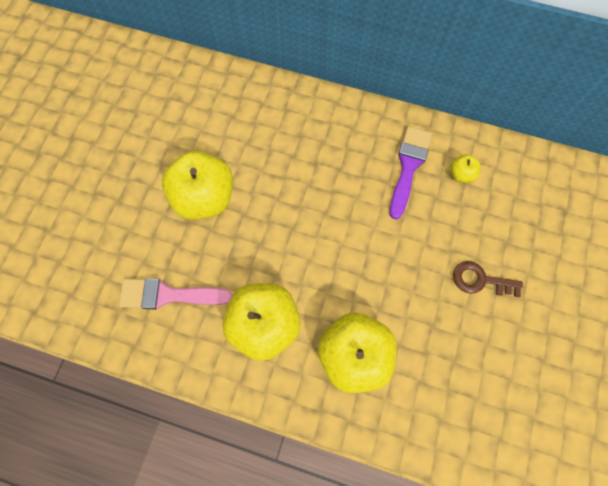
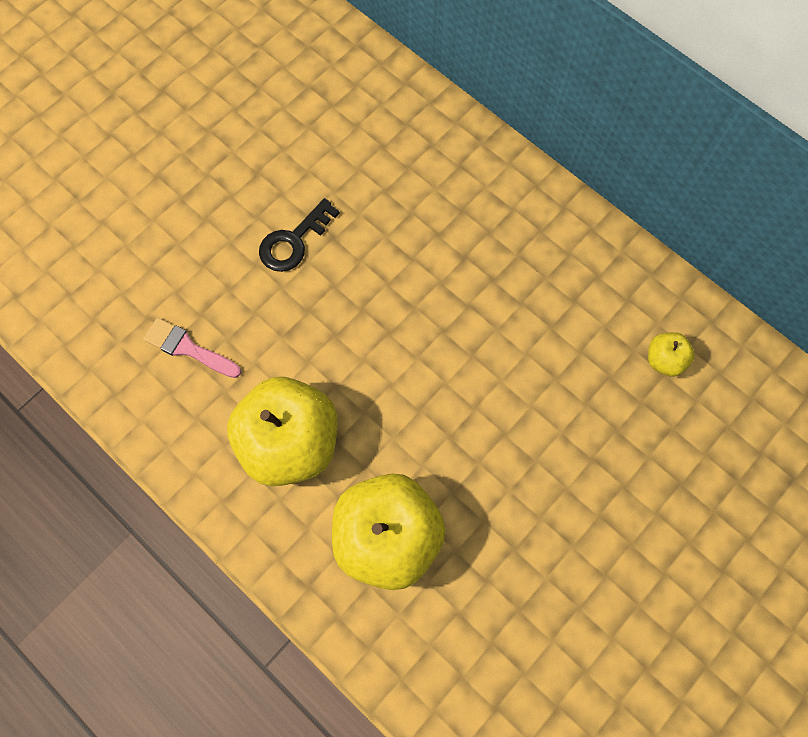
camera: 25 degrees right, 0 degrees up
(169, 295) = (188, 348): pink brush -> pink brush, size x0.66
(204, 198) = (293, 241): yellow apple -> black key
(408, 167) = (593, 317): purple brush -> none
(480, 280) = (614, 518): brown key -> none

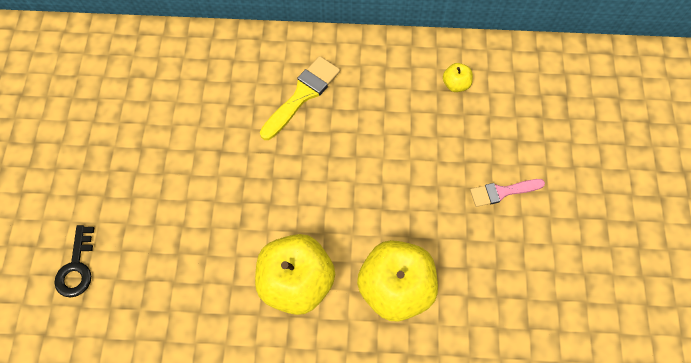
camera: 40 degrees left, 5 degrees down
(188, 348) = (187, 278): pink brush -> pink brush (502, 192)
(293, 241) = (198, 170): black key -> black key (76, 267)
(473, 240) = (302, 95): none -> yellow brush

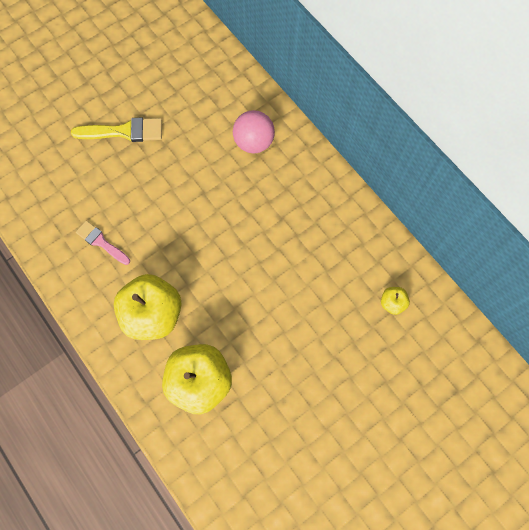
camera: 50 degrees right, 5 degrees up
(76, 267) = (60, 178): black key -> none
(214, 75) = (254, 142): none -> pink ball
(302, 95) = (289, 208): yellow brush -> yellow brush (124, 131)
(502, 192) = (333, 401): pink brush -> pink brush (101, 242)

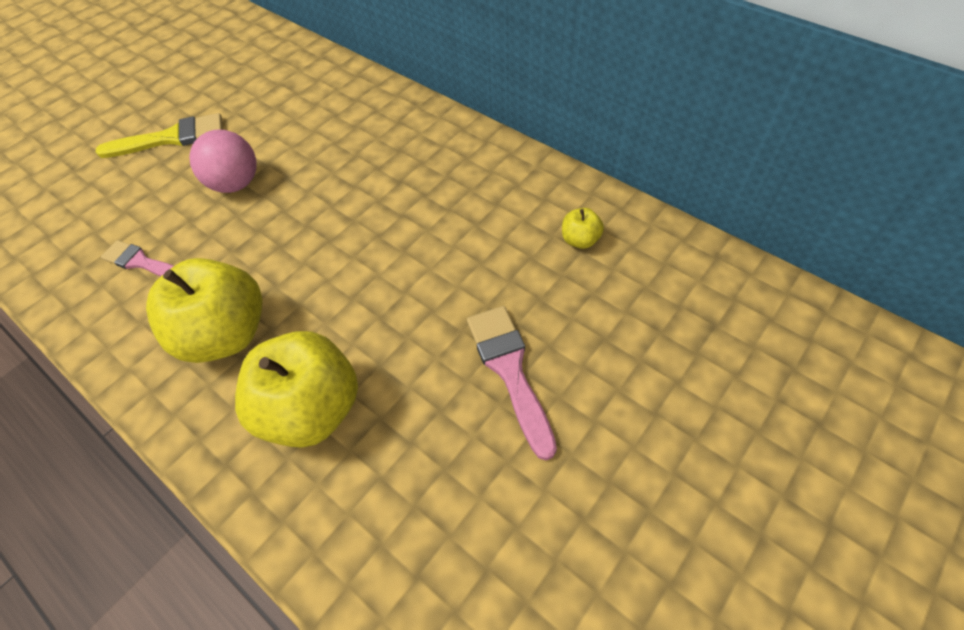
camera: 10 degrees left, 15 degrees down
(254, 142) = (347, 114): pink ball -> pink ball (236, 184)
(322, 388) = (510, 370): none -> pink brush

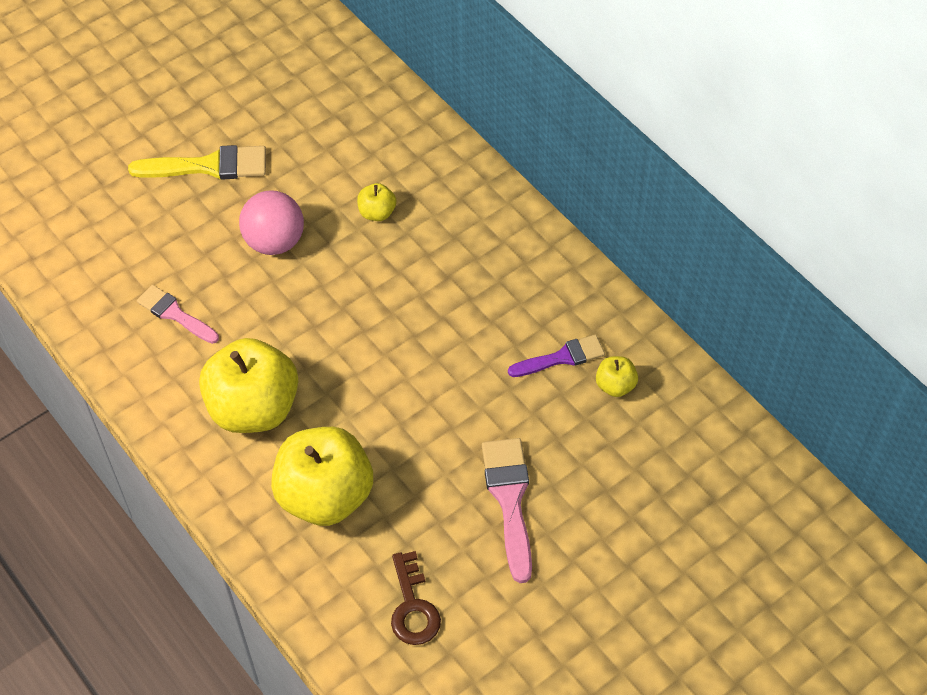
camera: 10 degrees right, 0 degrees up
(326, 145) = (377, 213): none -> yellow apple
(431, 519) = (412, 607): none -> brown key
(522, 226) = (561, 357): none -> purple brush

